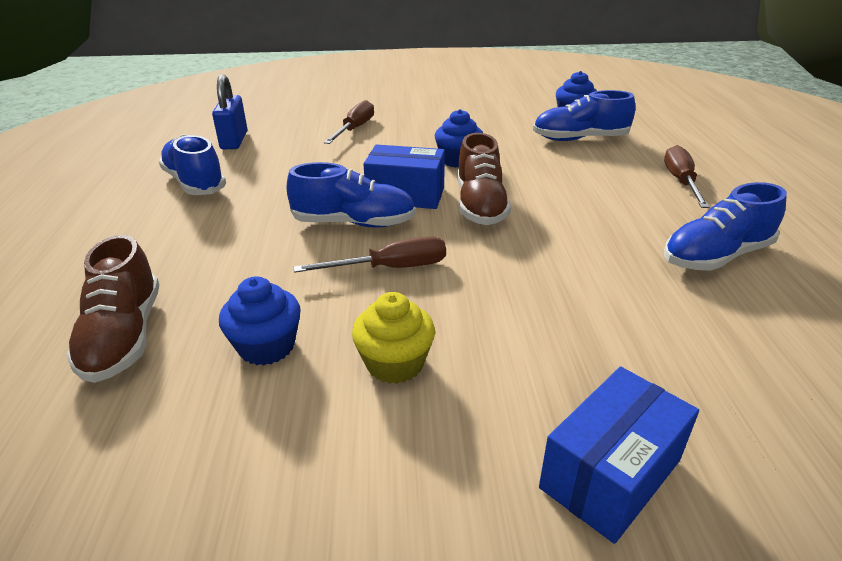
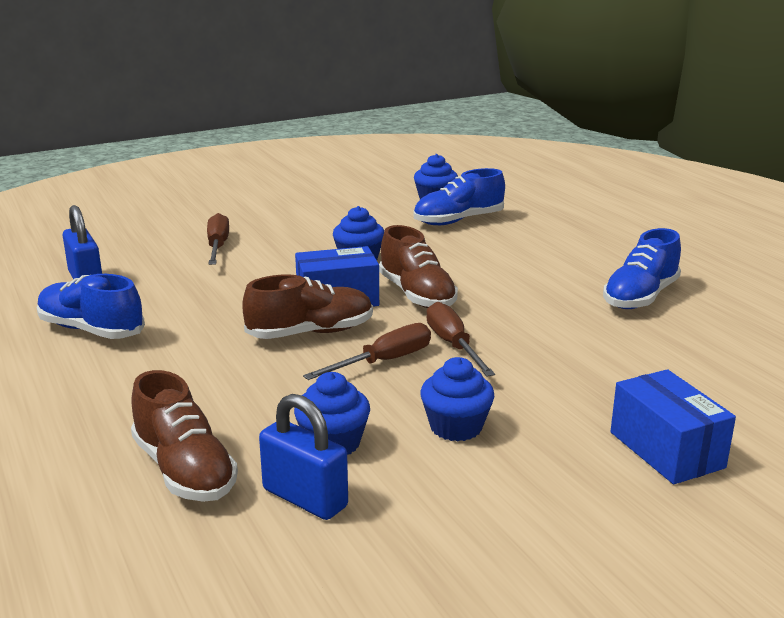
camera: 25 degrees left, 10 degrees down
(185, 403) = (305, 498): none -> blue padlock
(354, 223) = (310, 333): blue shoe -> brown shoe
(395, 363) = (456, 427): yellow cupcake -> blue cupcake
(610, 474) = (666, 450): blue box -> blue box turned 45 degrees counterclockwise
(681, 182) = (574, 244): brown screwdriver -> brown screwdriver (453, 345)

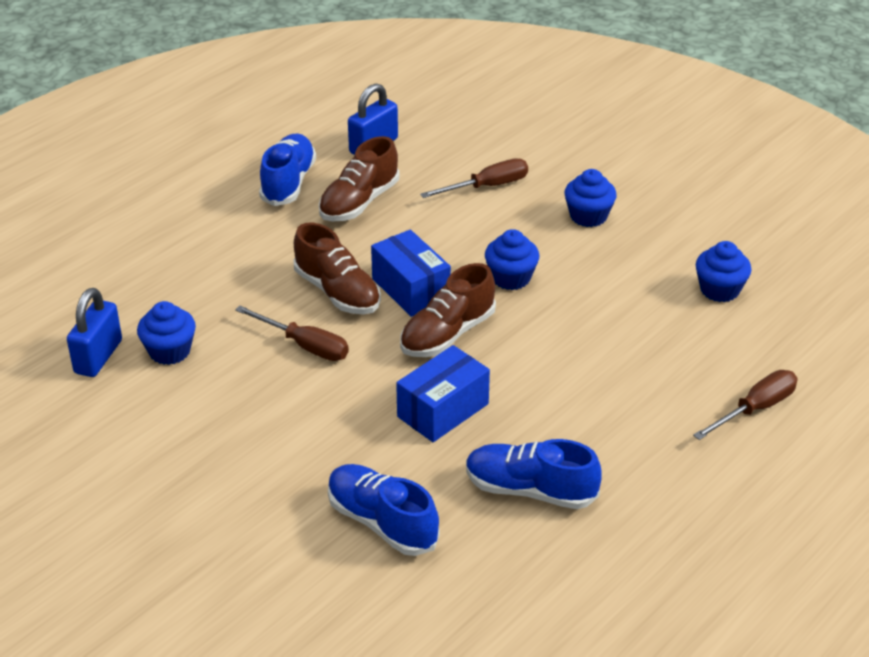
camera: 70 degrees right, 15 degrees up
(184, 470) = (114, 295): brown shoe -> brown shoe (359, 202)
(453, 345) = (353, 379): brown screwdriver -> brown screwdriver (755, 409)
(456, 427) = (215, 408): blue cupcake -> blue cupcake (588, 216)
(458, 221) = (665, 321): blue shoe -> blue shoe (382, 522)
(666, 450) = (222, 533): blue box -> blue box (443, 410)

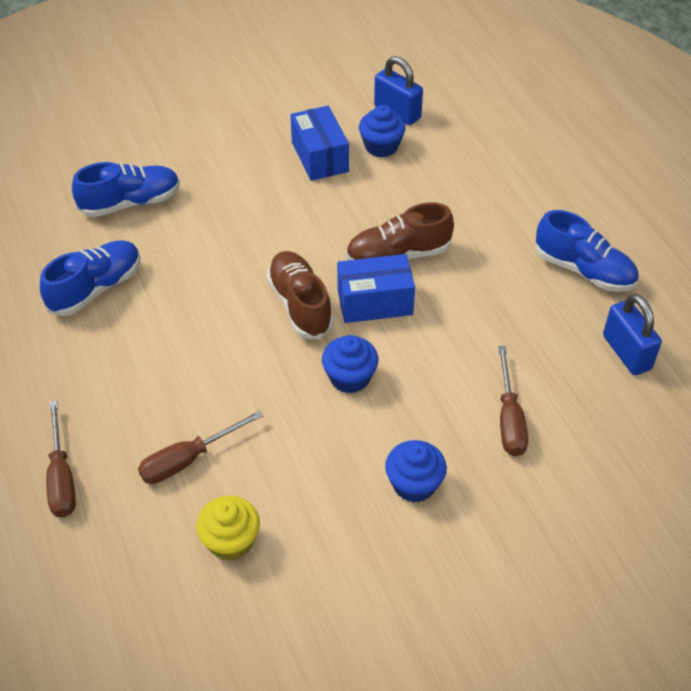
camera: 115 degrees right, 10 degrees up
(305, 346) = (341, 217): brown screwdriver -> brown screwdriver (188, 459)
(359, 202) = (527, 310): brown shoe -> none
(443, 410) = (213, 270): blue box -> blue box (319, 157)
(719, 290) = (230, 541): blue cupcake -> yellow cupcake

